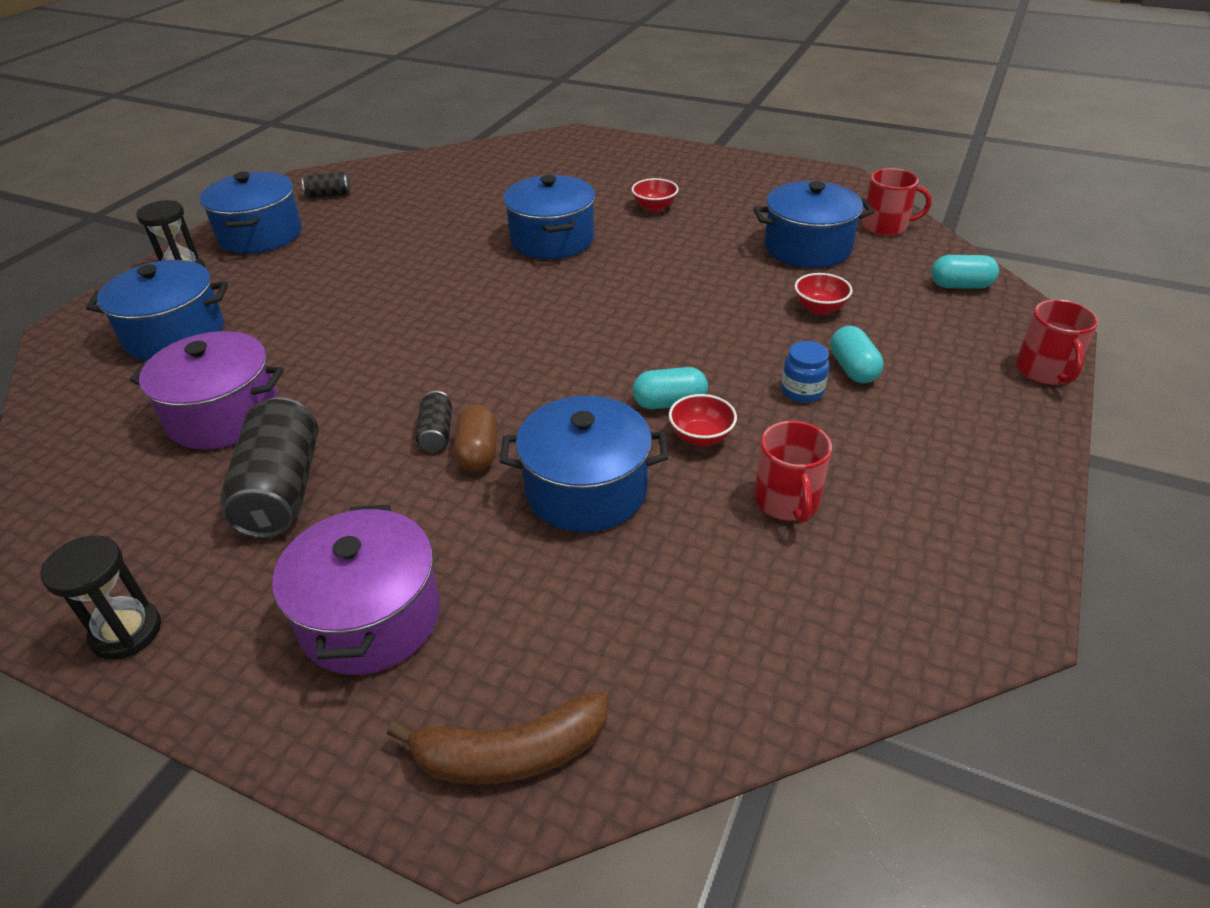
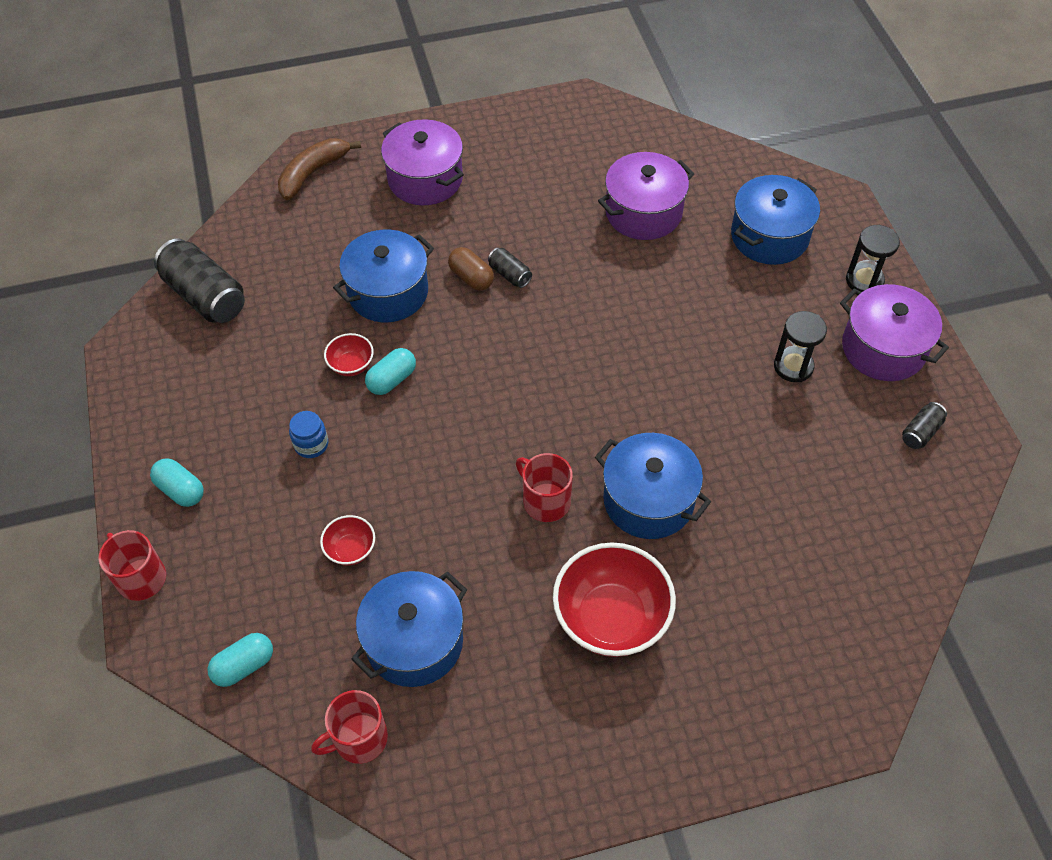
camera: 140 degrees right, 15 degrees up
(126, 632) = (520, 118): black hourglass -> black hourglass (793, 366)
(260, 235) = (883, 349): blue pot -> purple pot
(281, 490) = (547, 199): black can -> black can (205, 296)
(654, 207) = (611, 618): red bowl -> red bowl, size x2.11
(787, 501) = (270, 351): red mug -> red mug (545, 501)
(853, 369) = (287, 490): turquoise capsule -> turquoise capsule (181, 490)

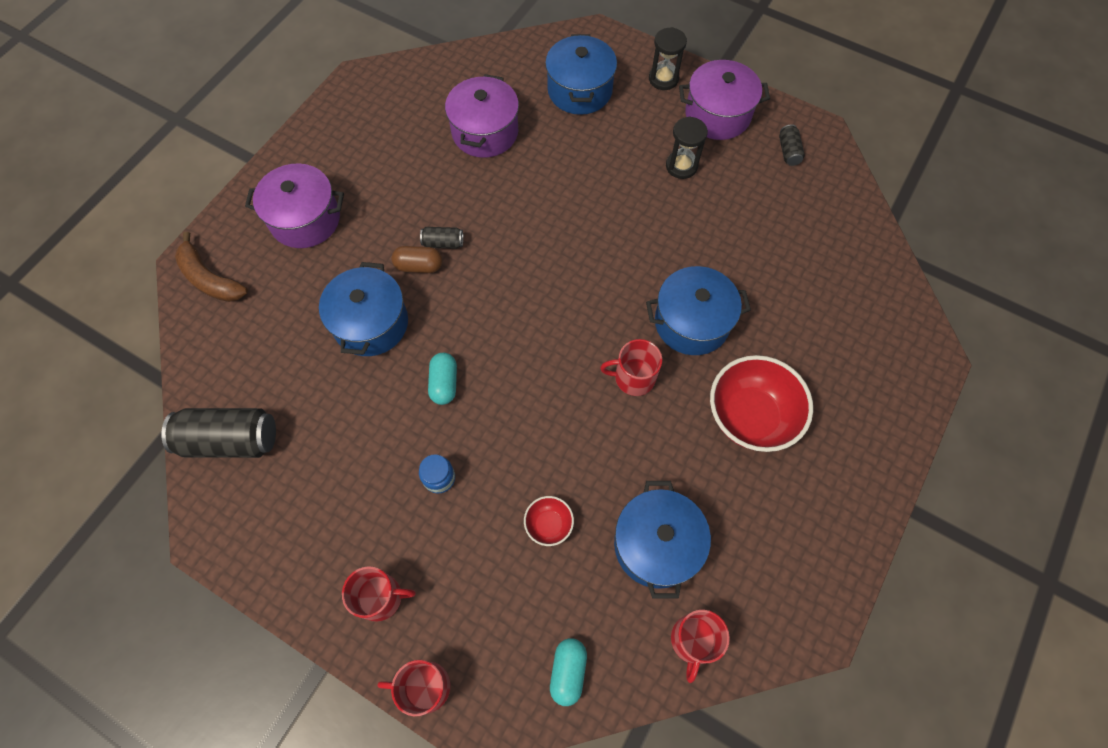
camera: 45 degrees left, 10 degrees up
(181, 490) = (381, 597): turquoise capsule -> red mug
(313, 173) = (210, 279): brown banana -> brown banana turned 45 degrees counterclockwise
(351, 365) = (403, 397): red bowl -> none

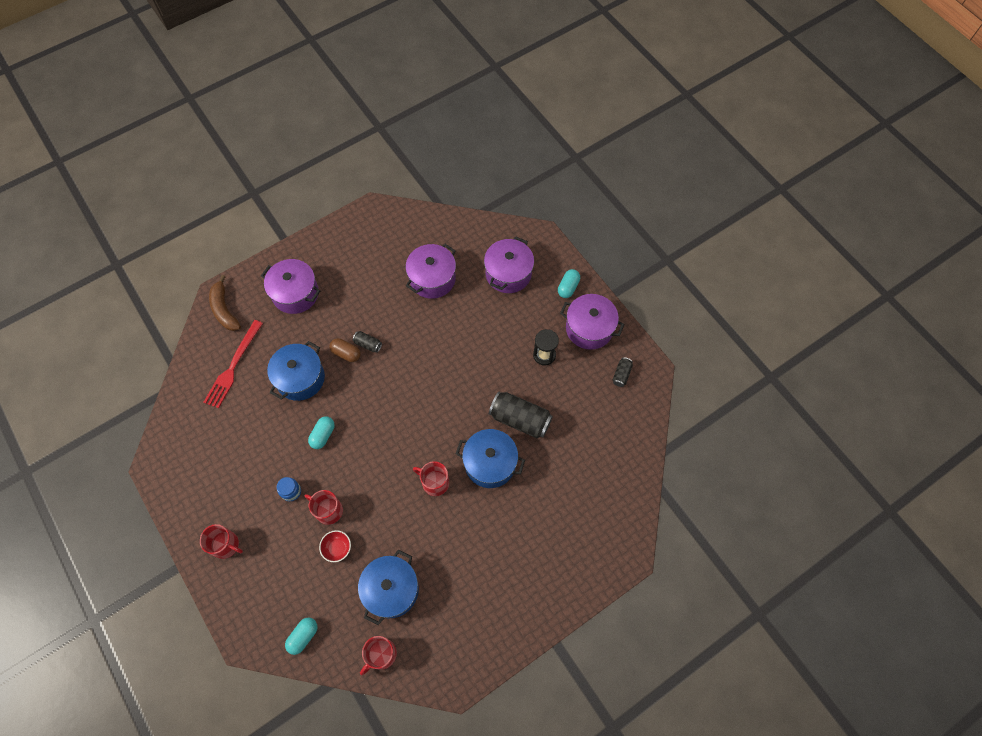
camera: 25 degrees right, 0 degrees up
(230, 440) = (190, 415): black can -> black can (520, 419)
(262, 347) = (233, 366): none -> red fork
(424, 687) = (224, 606): red mug -> red mug (328, 510)
(580, 90) = (508, 273): blue pot -> purple pot
(663, 79) = (568, 287): black hourglass -> turquoise capsule
(750, 416) = (491, 539): red bowl -> none

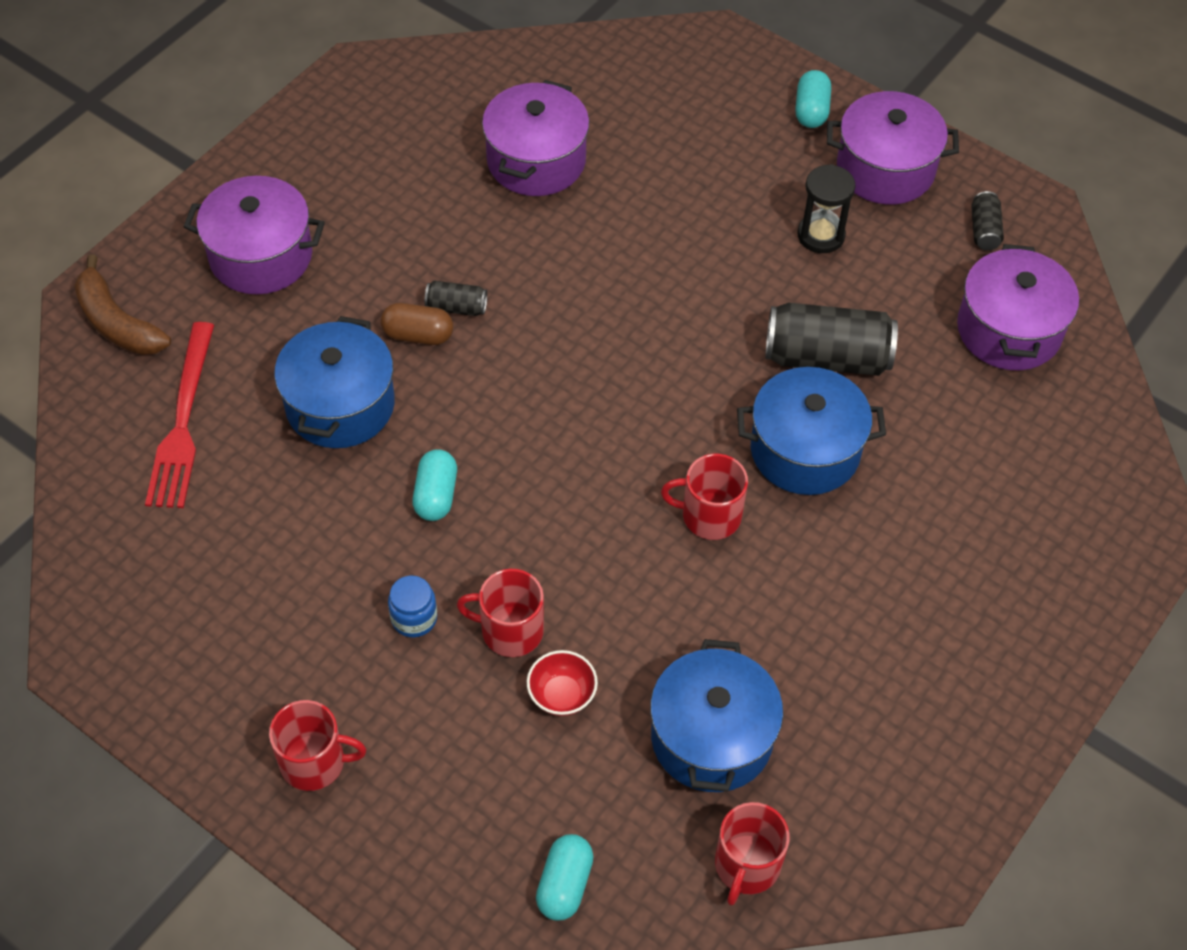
camera: 20 degrees left, 10 degrees down
(508, 273) = (684, 116): purple pot -> purple pot (1009, 330)

